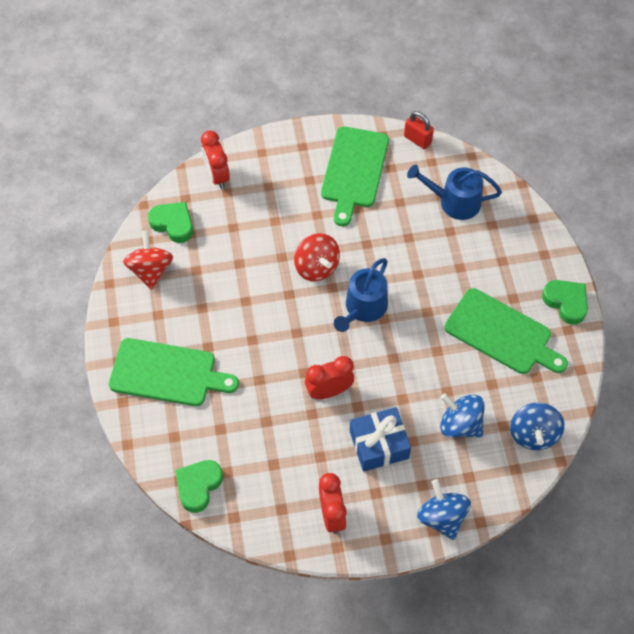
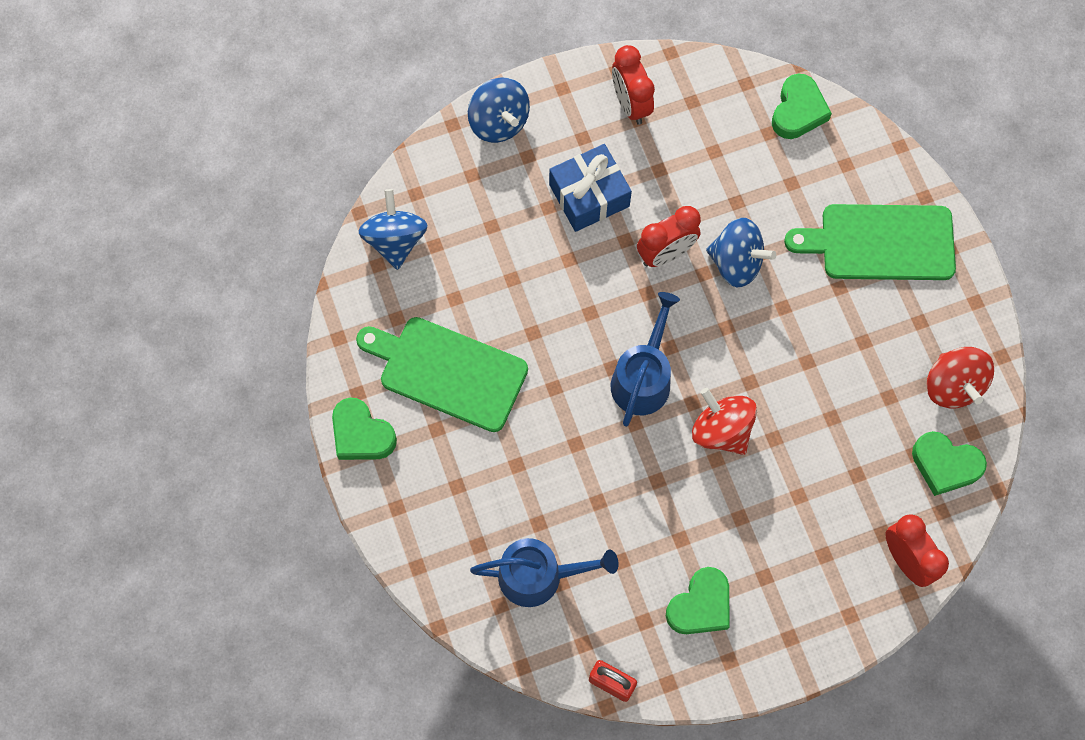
camera: 170 degrees right, 10 degrees up
(354, 171) = (700, 605): green cutting board -> green heart
(460, 424) = (490, 237): blue spinning top -> blue spinning top (736, 263)

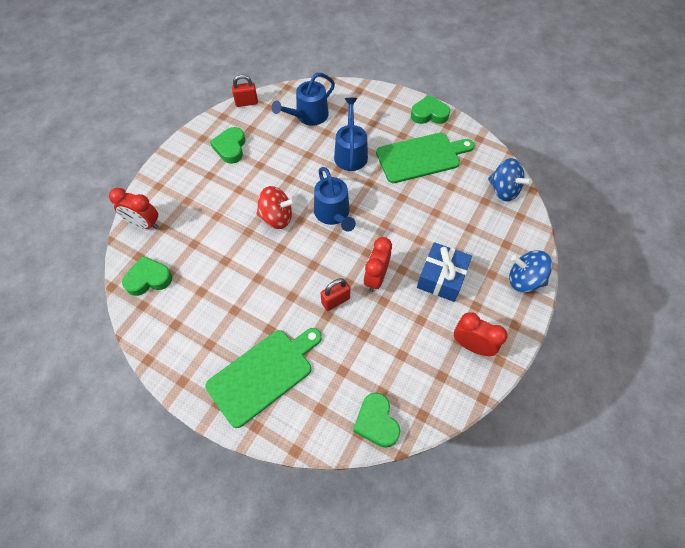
camera: 140 degrees right, 10 degrees down
(537, 455) = (350, 153): none -> blue watering can
(736, 263) = (335, 300): blue spinning top -> red padlock
(952, 385) = (168, 322): red spinning top -> none

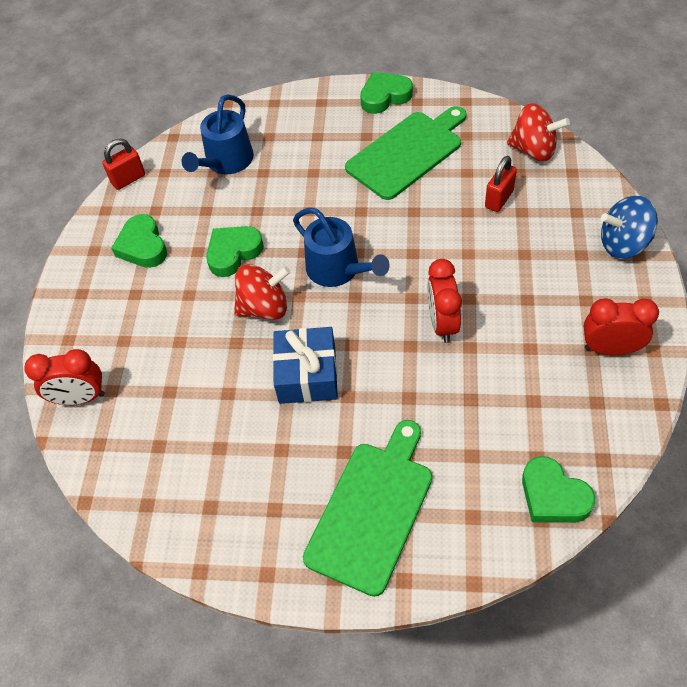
camera: 20 degrees left, 5 degrees down
(148, 279) = (133, 466): green heart -> green heart (233, 253)
(335, 300) = (409, 375): red padlock -> red padlock (499, 199)
(350, 153) = (313, 185): blue watering can -> none
(441, 277) = (524, 286): blue gift -> blue gift (307, 375)
(503, 190) = (533, 150): blue spinning top -> red spinning top

